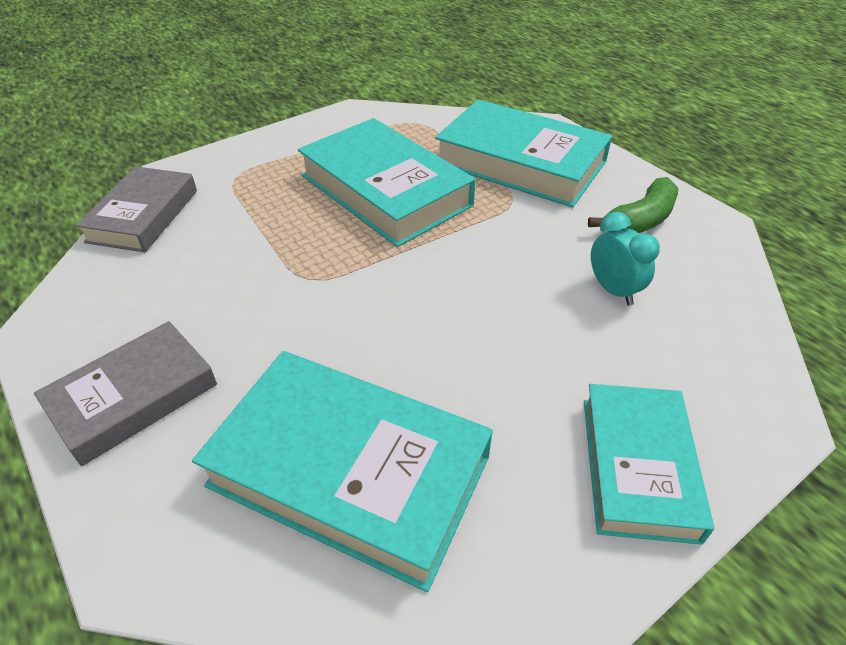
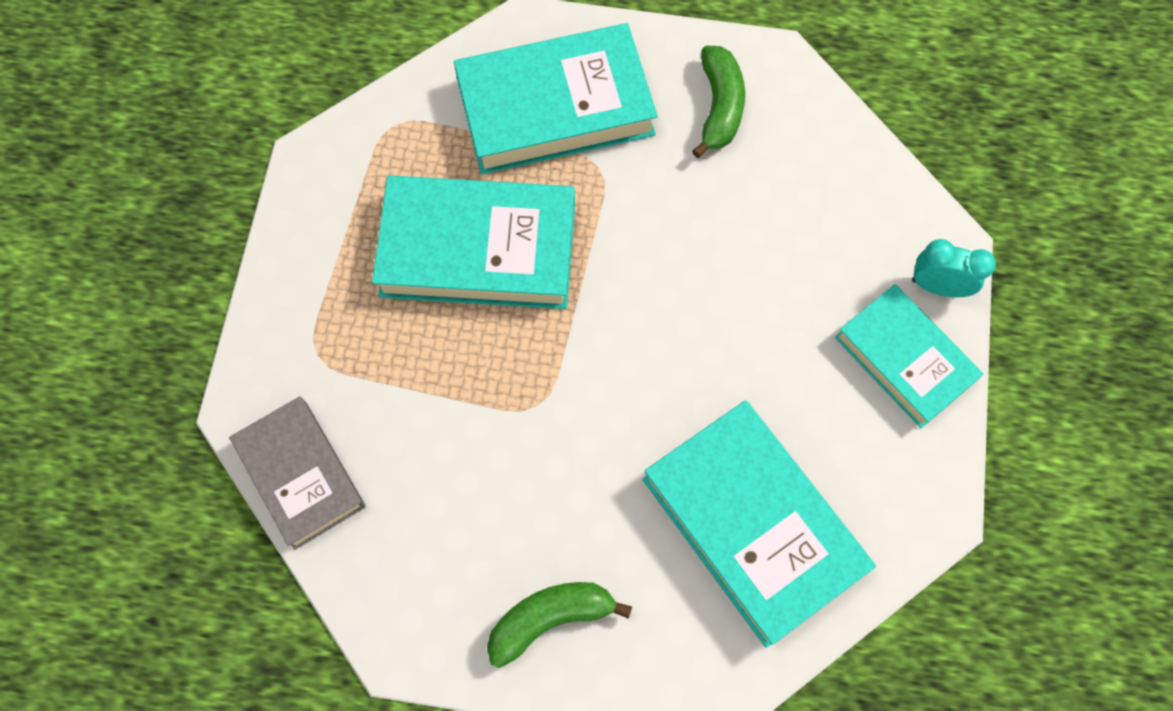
camera: 45 degrees left, 25 degrees up
(133, 397) = (550, 618): grey book -> green banana
(349, 471) = (752, 525): turquoise book -> turquoise book turned 75 degrees clockwise
(613, 290) = (766, 211): turquoise clock -> turquoise clock (938, 286)

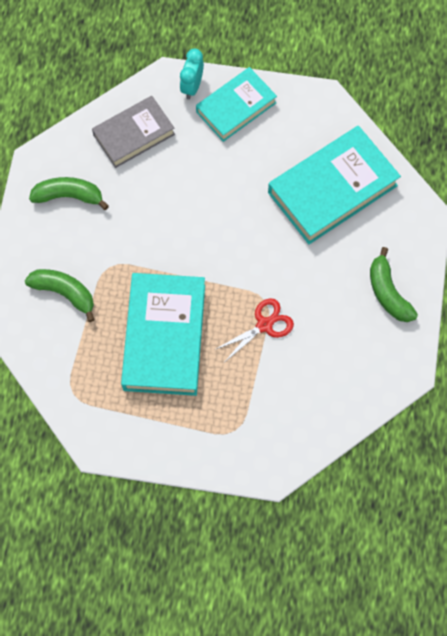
camera: 90 degrees left, 0 degrees up
(300, 475) = (311, 434): grey book -> grey book (134, 135)
(494, 403) = (264, 325): none -> red scissors
(555, 108) = (64, 293): turquoise book -> green banana

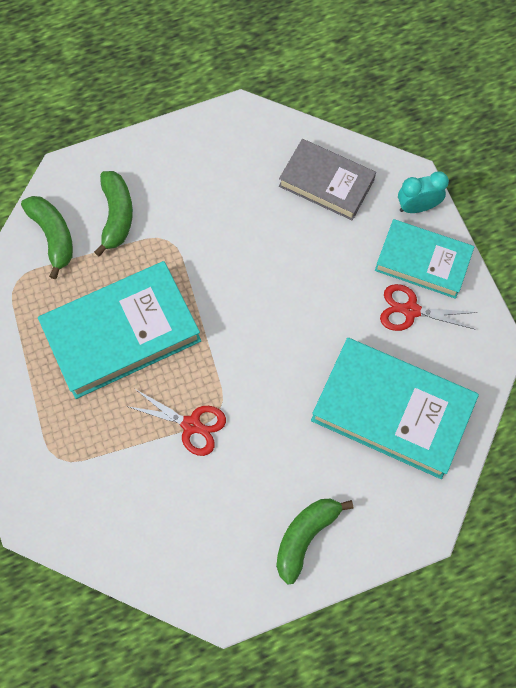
camera: 60 degrees right, 0 degrees up
(69, 196) = (221, 162): green banana -> green banana (53, 236)
(267, 136) = (411, 310): none -> red scissors

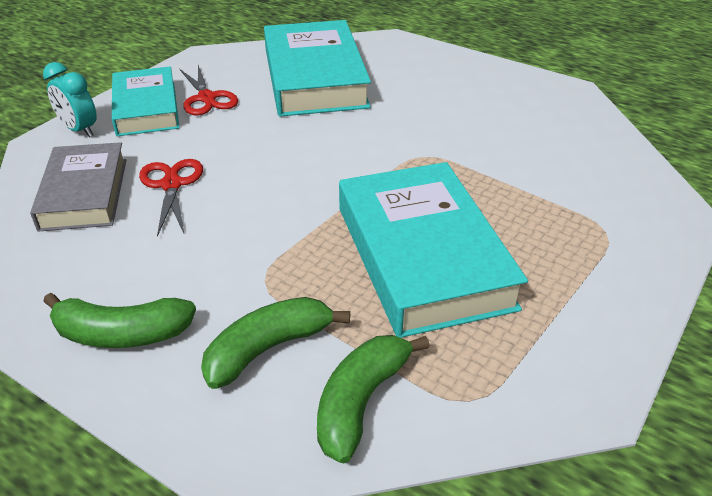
camera: 125 degrees left, 30 degrees down
(122, 334) = (423, 256): turquoise book -> turquoise book turned 45 degrees clockwise
(191, 425) = (457, 165): red scissors -> red scissors (171, 185)
(305, 536) = (466, 78): green banana -> green banana (121, 334)

